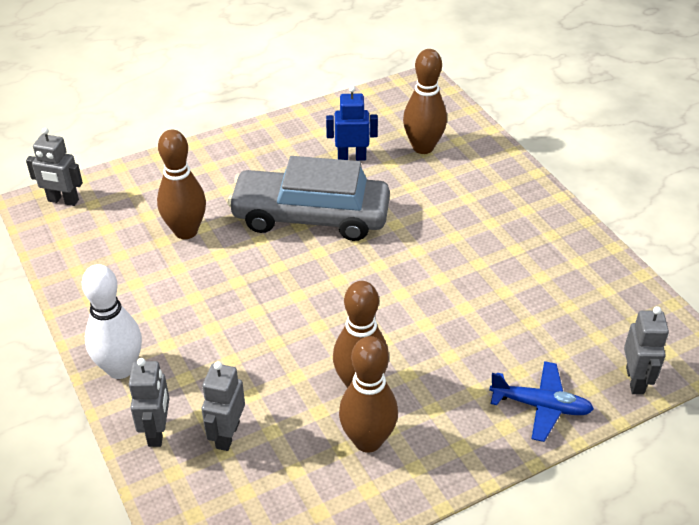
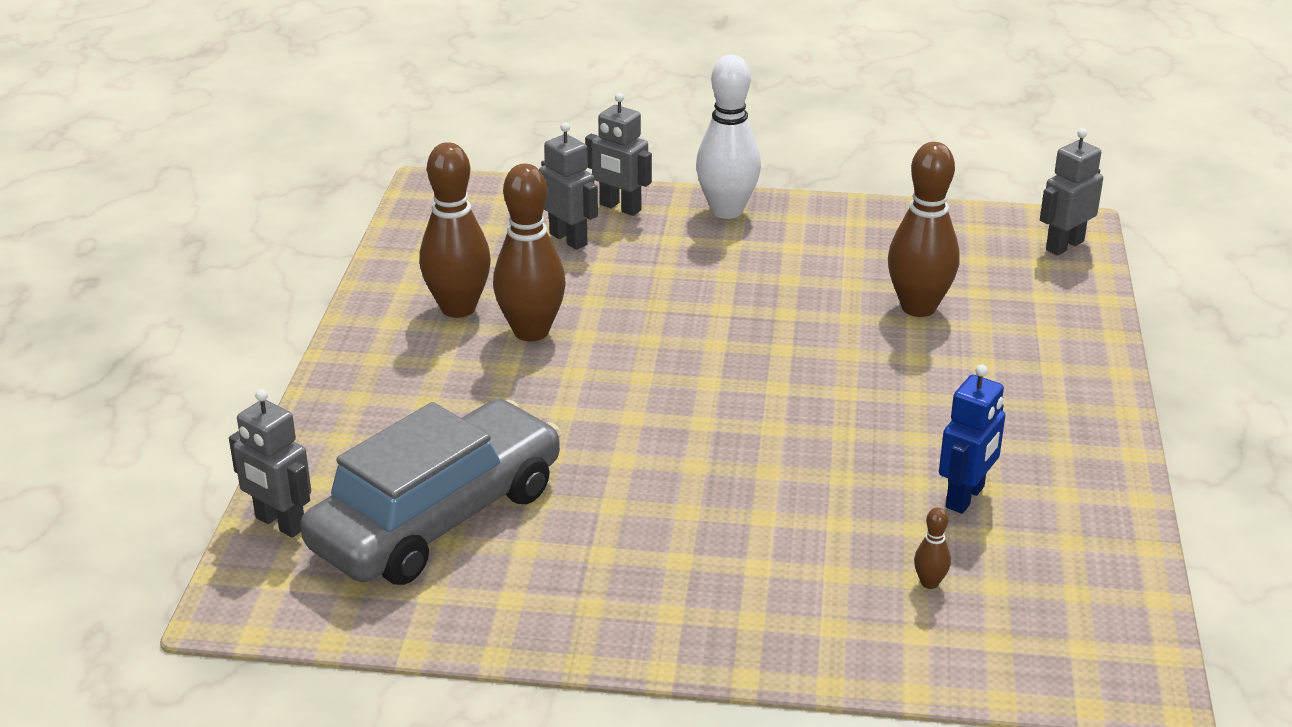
camera: 125 degrees right, 10 degrees down
(310, 216) = (856, 407): grey car -> grey car (437, 518)
(423, 147) = (929, 583): brown bowling pin -> brown bowling pin, size x0.42
(541, 406) = (347, 433): blue plane -> none

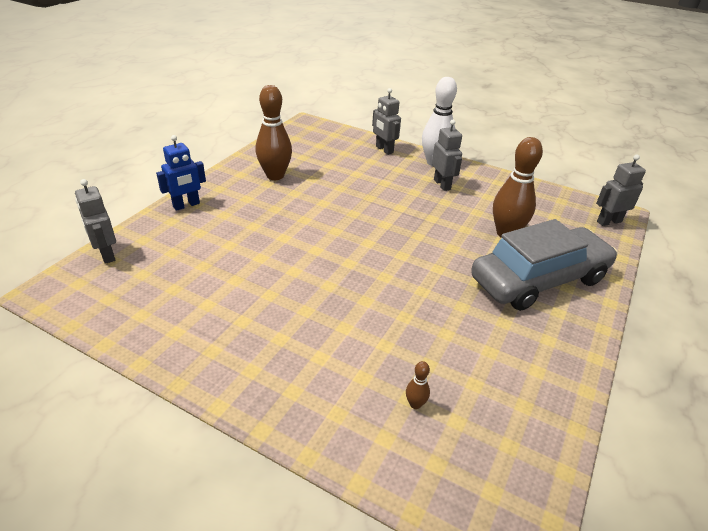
camera: 20 degrees right, 5 degrees up
(437, 518) = (179, 274): grey car -> grey car (539, 280)
(531, 332) = (299, 195): brown bowling pin -> none
(568, 239) = (350, 158): grey robot -> grey robot (442, 184)
(965, 497) = (471, 353): blue robot -> blue robot (186, 205)

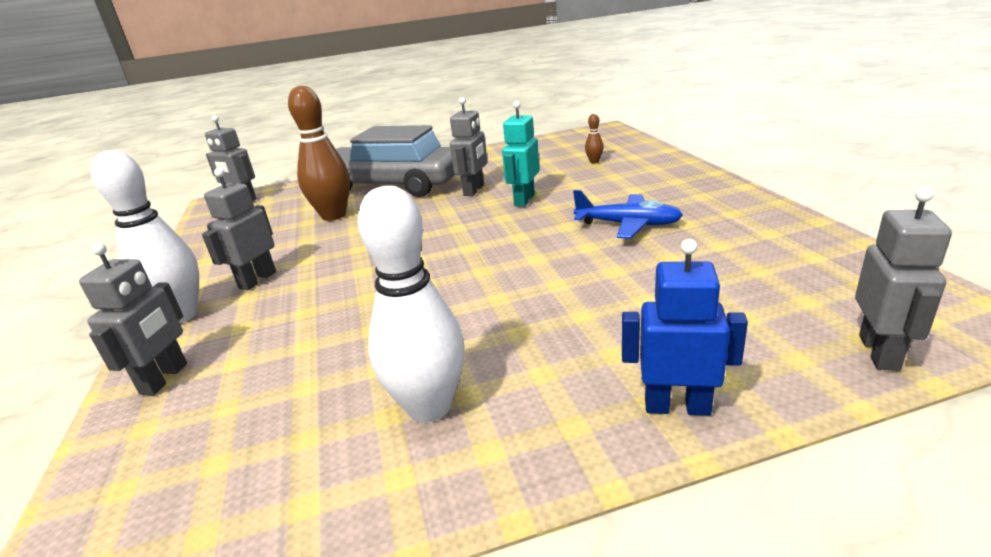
camera: 130 degrees left, 10 degrees down
(275, 176) = (429, 407): brown bowling pin -> white bowling pin
(285, 302) = (628, 225): none -> blue plane
(397, 303) = (524, 200): none -> turquoise robot
(458, 300) = (474, 190): none -> grey robot

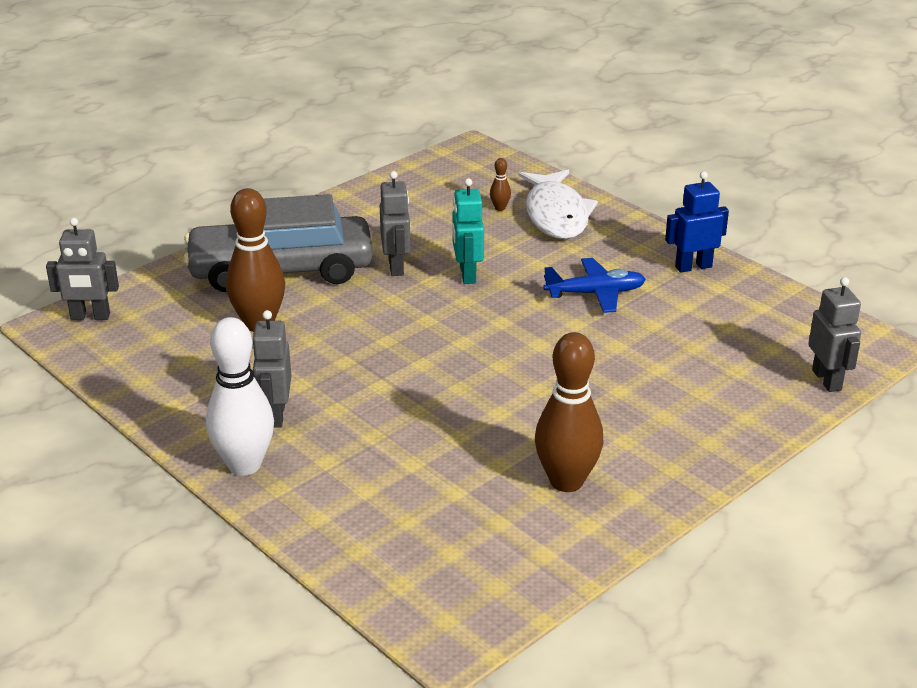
camera: 30 degrees left, 5 degrees up
(165, 378) = (319, 516): grey robot -> none
(429, 407) = (566, 481): white bowling pin -> brown bowling pin
(639, 168) = (556, 215): none -> white fish
(677, 406) = (726, 442): blue robot -> blue robot (693, 267)

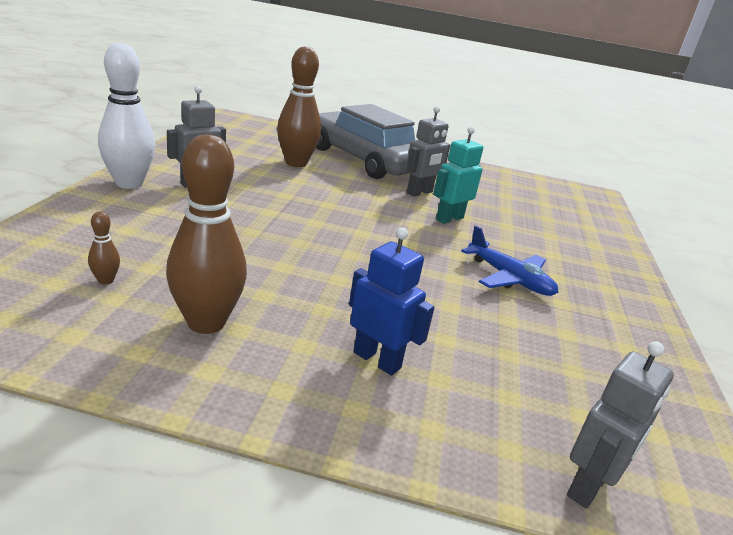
camera: 50 degrees right, 5 degrees down
(90, 317) = (249, 123): grey robot -> none
(500, 208) = (549, 216): brown bowling pin -> brown bowling pin (105, 280)
(556, 215) = (582, 239): white fish -> none
(693, 267) = (631, 324): blue robot -> blue robot (377, 360)

